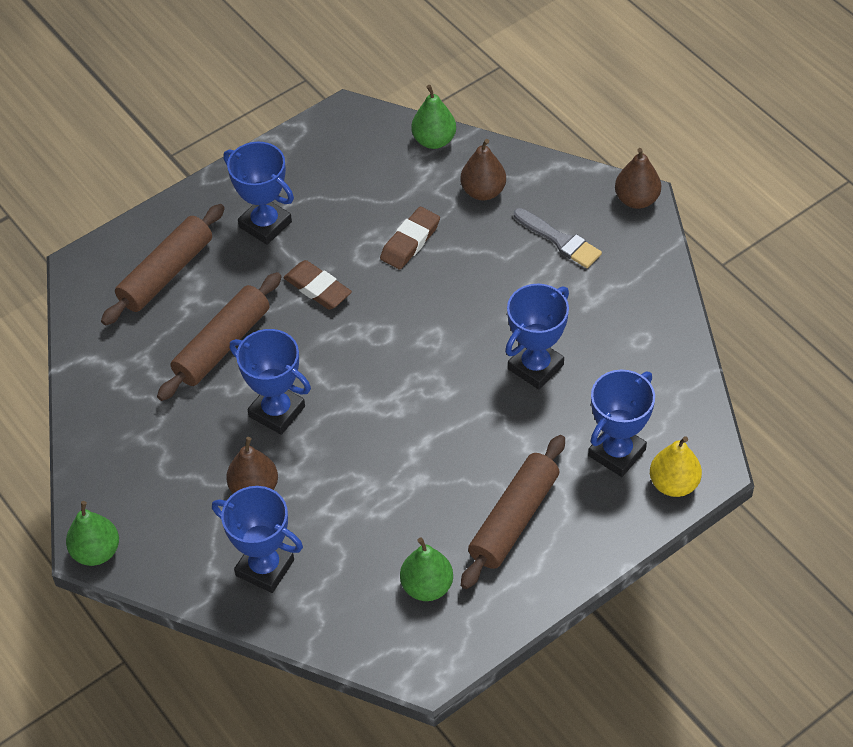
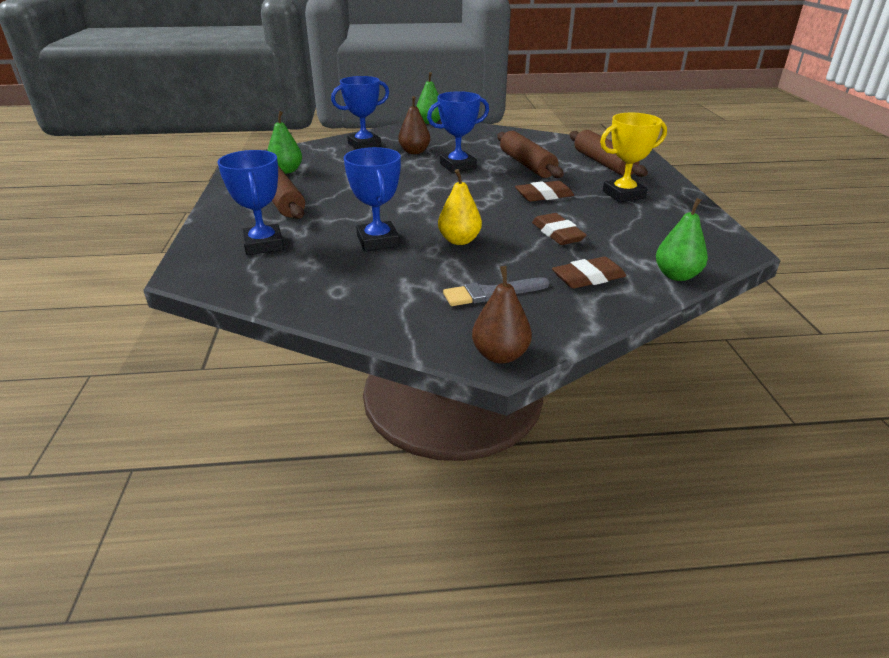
camera: 120 degrees right, 20 degrees down
(265, 224) = (623, 195): blue trophy -> yellow trophy
(483, 191) = (588, 278): brown pear -> brown eraser
(673, 484) = (204, 255): yellow pear -> yellow pear (459, 240)

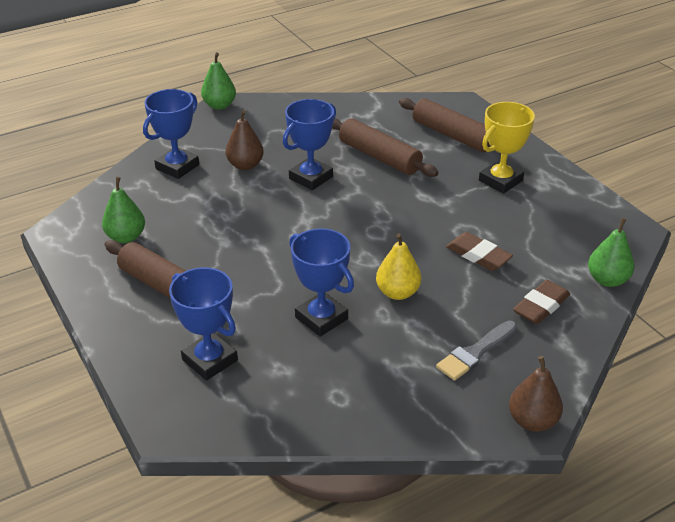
camera: 25 degrees left, 5 degrees up
(544, 195) = (429, 203): brown eraser -> none

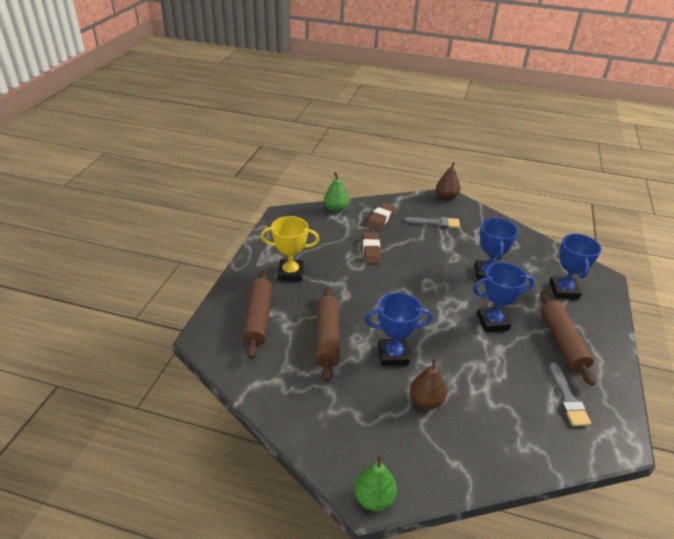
camera: 135 degrees left, 0 degrees up
(126, 237) = (568, 398): green pear -> grey brush
(177, 167) = (480, 442): blue trophy -> blue trophy (492, 322)
(397, 292) = (435, 261): yellow pear -> none
(541, 306) = (380, 219): brown eraser -> brown eraser turned 60 degrees counterclockwise

